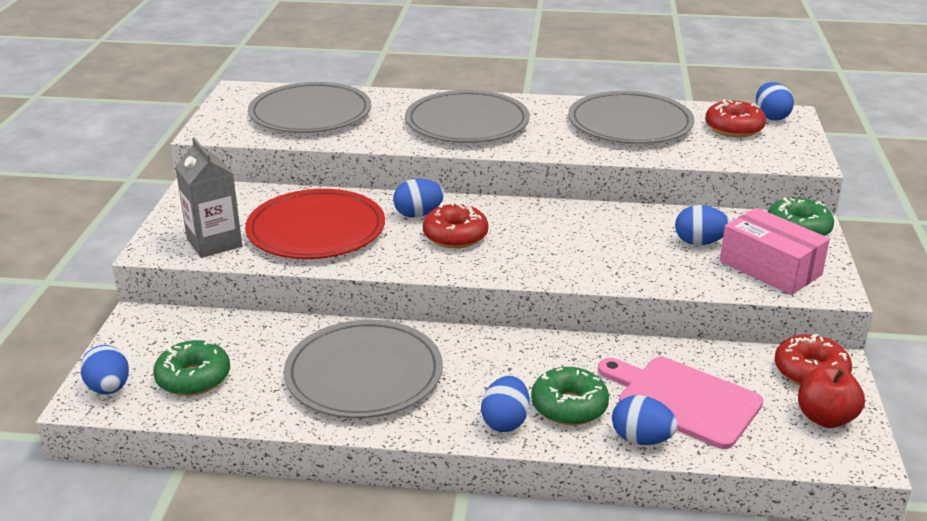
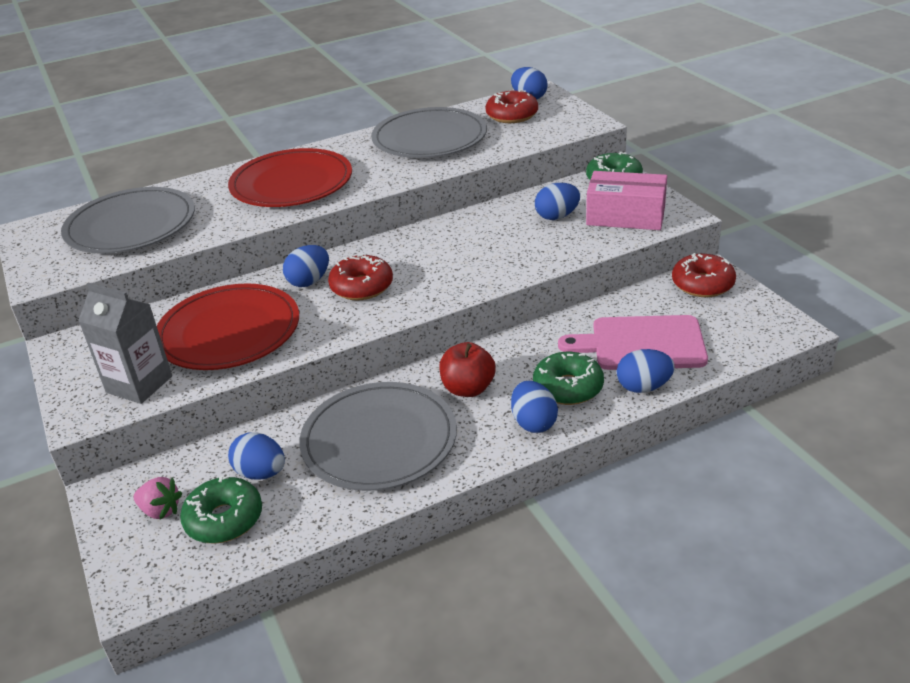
camera: 30 degrees left, 5 degrees up
(109, 388) = (147, 571): blue egg -> blue egg (261, 473)
(159, 350) = (160, 510): none -> pink strawberry
(467, 122) = (291, 183): grey plate -> red plate
(825, 418) = (743, 313): red apple -> red apple (468, 389)

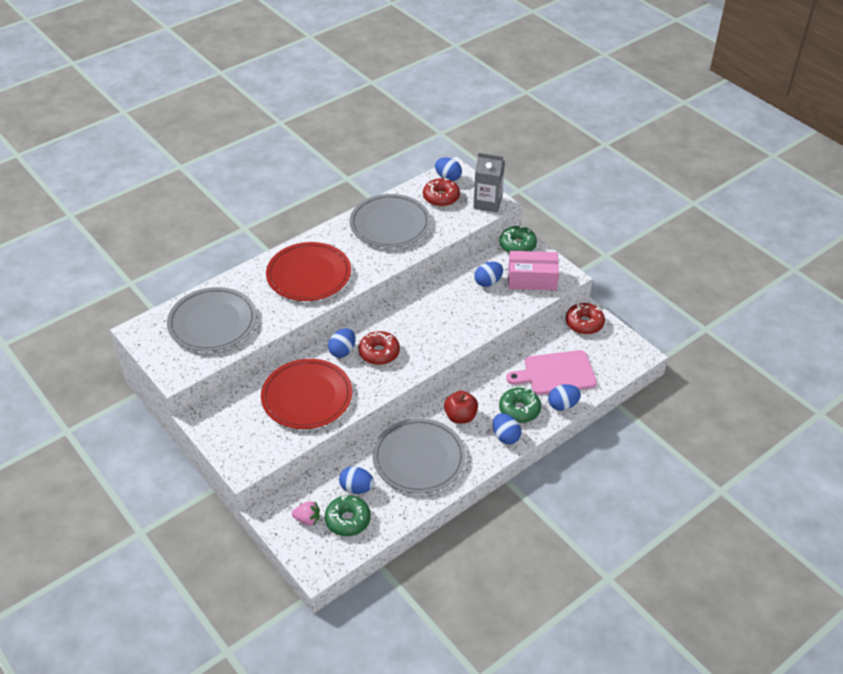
camera: 15 degrees left, 10 degrees up
(139, 384) = (268, 442): grey carton -> grey carton (487, 203)

